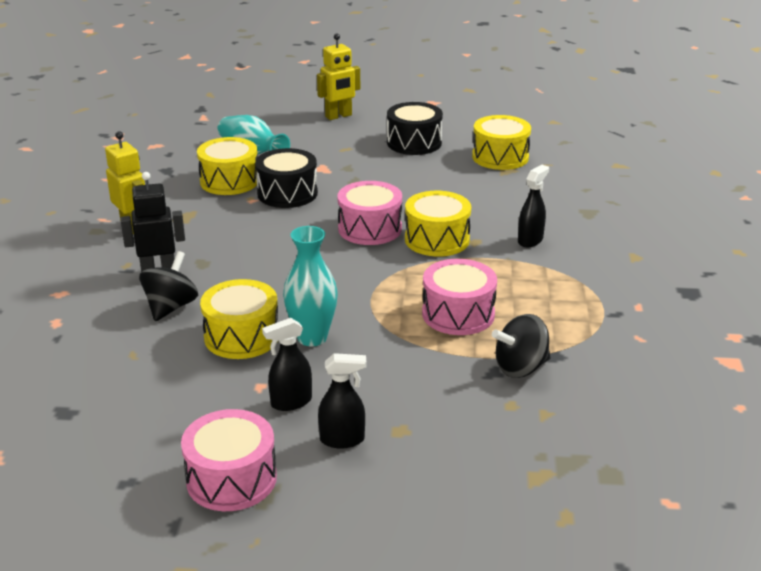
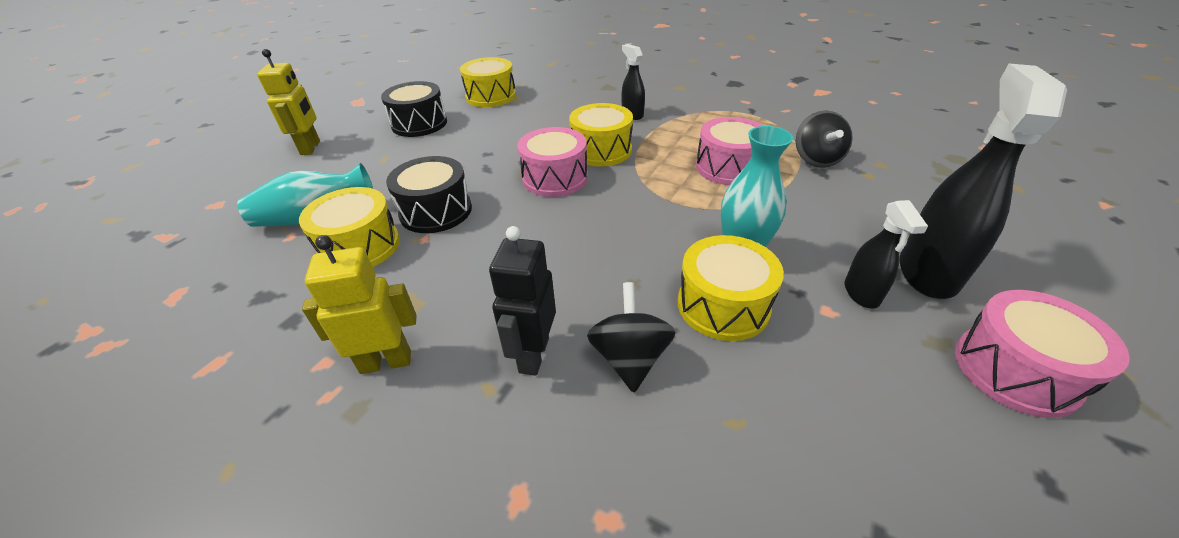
camera: 65 degrees left, 10 degrees up
(171, 307) = (630, 358): black spinning top -> black spinning top turned 45 degrees clockwise
(342, 440) = (927, 272): black spray bottle -> black spray bottle, size x1.88

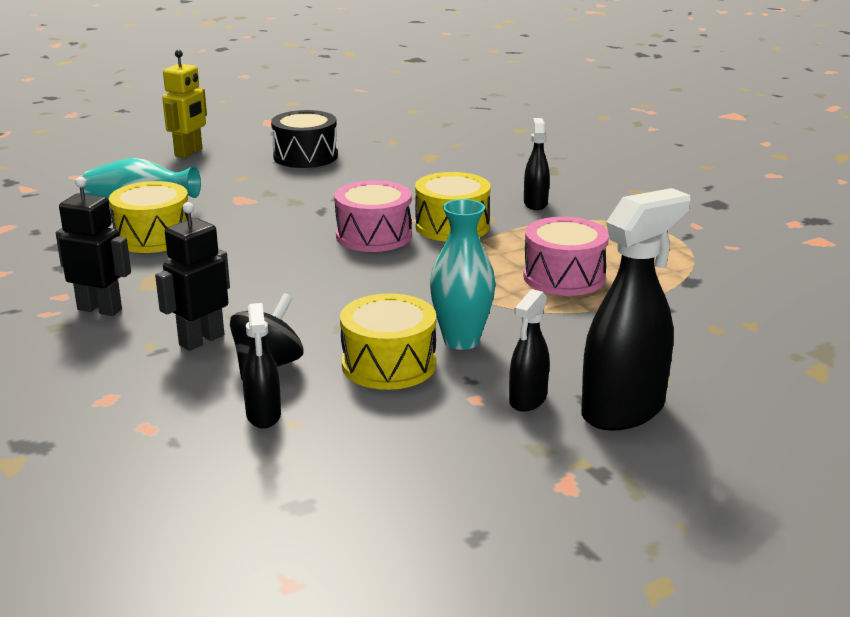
camera: 30 degrees right, 15 degrees down
(386, 362) = (100, 309): yellow robot -> black robot
(436, 211) = (238, 230): black drum -> none
(491, 96) = (407, 148): yellow drum -> none
(699, 428) = (263, 416): none -> black spray bottle
(816, 159) = (679, 299): black spinning top -> none
(1015, 370) = (576, 486): pink drum -> none

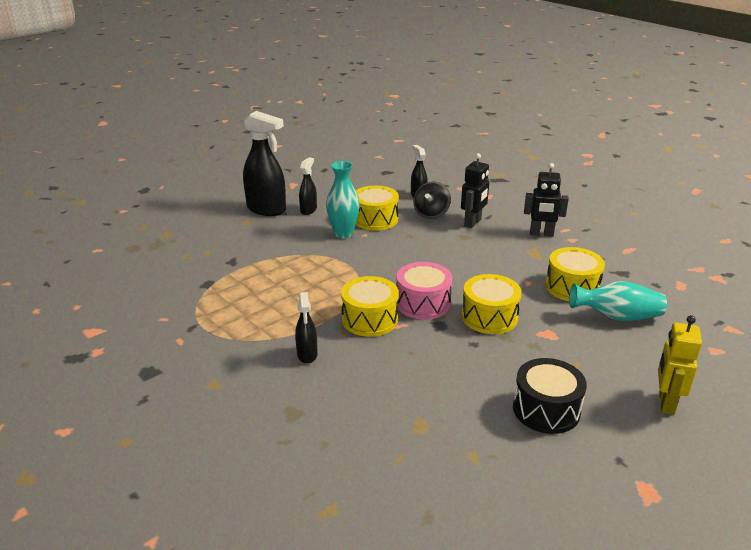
camera: 170 degrees right, 5 degrees up
(297, 217) = (489, 317): none -> yellow drum
(564, 277) = (288, 279): pink drum -> none
(623, 410) = (266, 209): black spray bottle -> black spray bottle turned 105 degrees counterclockwise

